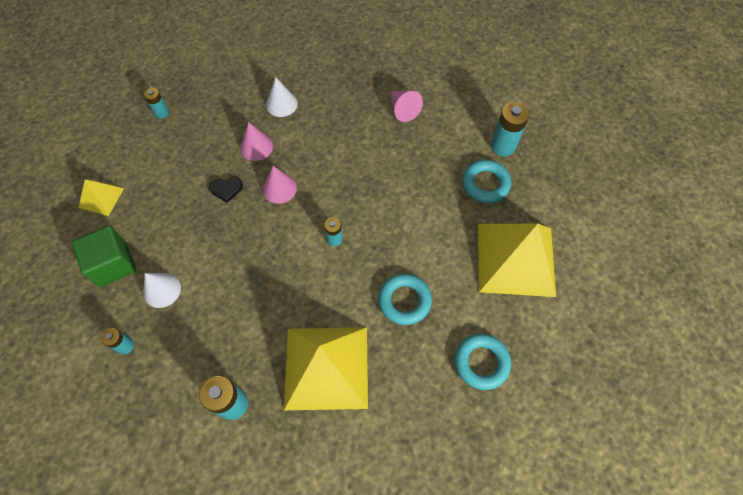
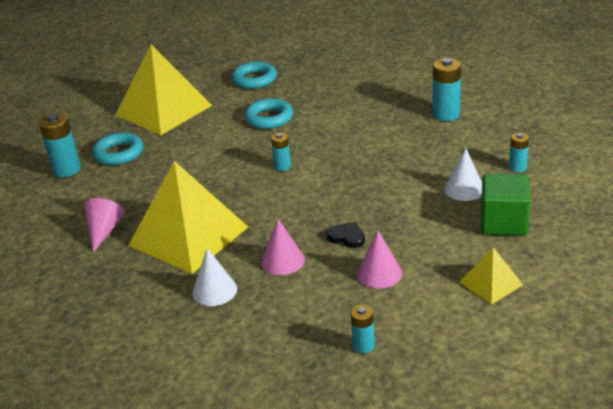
camera: 140 degrees left, 30 degrees down
(279, 188) = (294, 217): pink cone -> pink cone (379, 273)
(326, 367) = (361, 108): yellow pyramid -> yellow pyramid (188, 236)

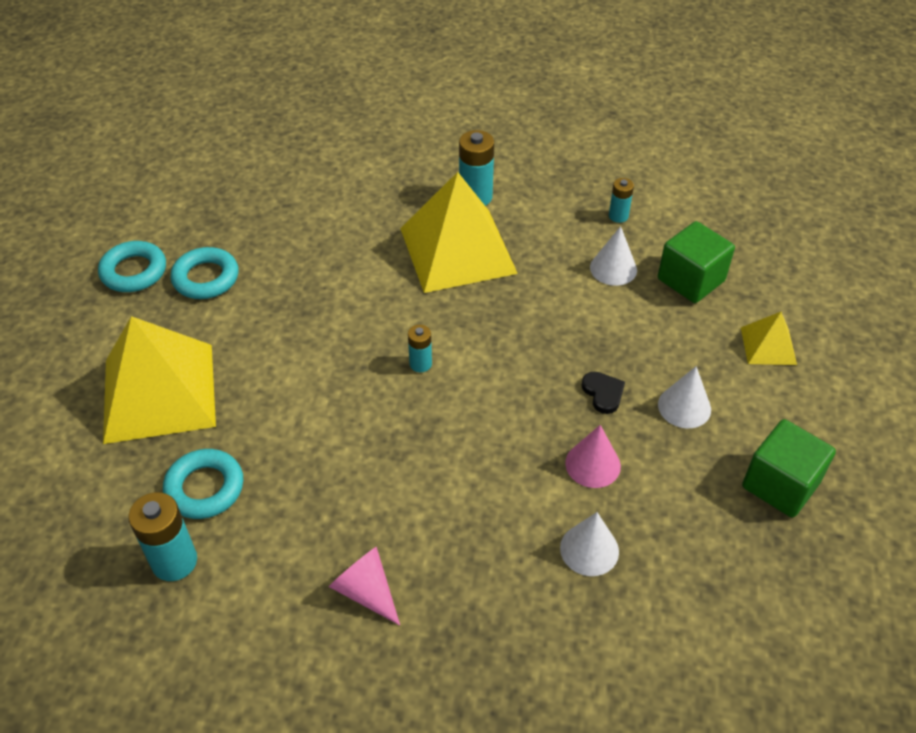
camera: 55 degrees left, 15 degrees up
(188, 236) = (464, 516): yellow pyramid -> yellow pyramid (457, 250)
(269, 118) = (308, 316): turquoise ring -> turquoise ring (134, 271)
(347, 237) = (603, 393): black heart -> black heart turned 90 degrees clockwise
(363, 345) = (780, 485): turquoise battery -> green cube
(379, 273) = (684, 407): pink cone -> white cone

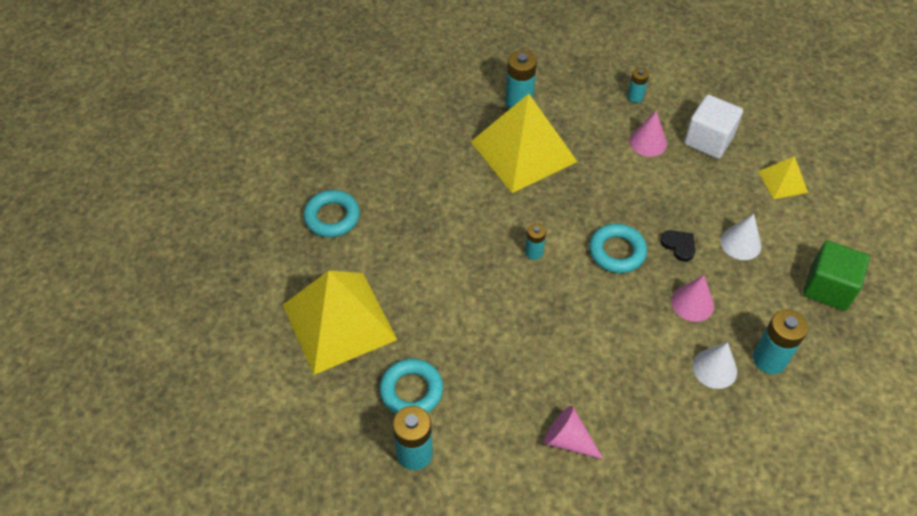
camera: 15 degrees left, 5 degrees up
(134, 271) = (269, 224): turquoise ring -> turquoise ring (617, 251)
(613, 268) = (648, 142): white cone -> pink cone
(666, 555) = (769, 359): none -> turquoise battery
(690, 280) = (708, 140): green cube -> white cube

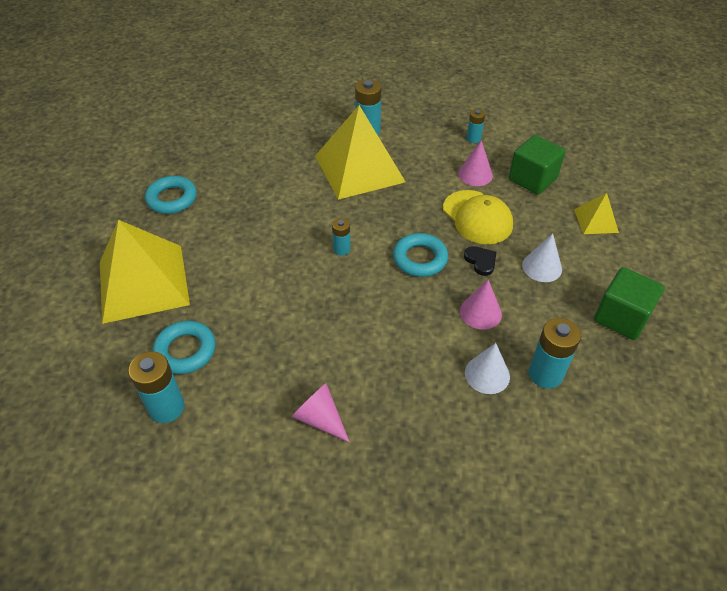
camera: 10 degrees right, 5 degrees down
(663, 194) = (477, 217): none -> yellow cap
(708, 140) = (532, 179): white cube -> green cube

